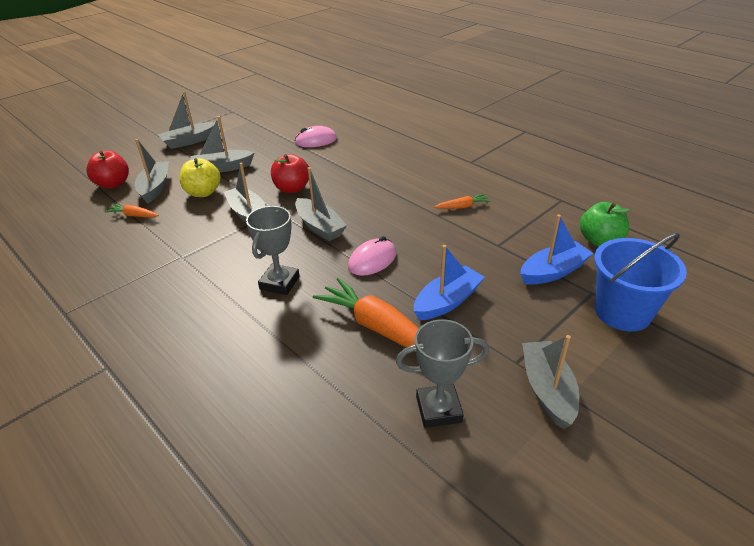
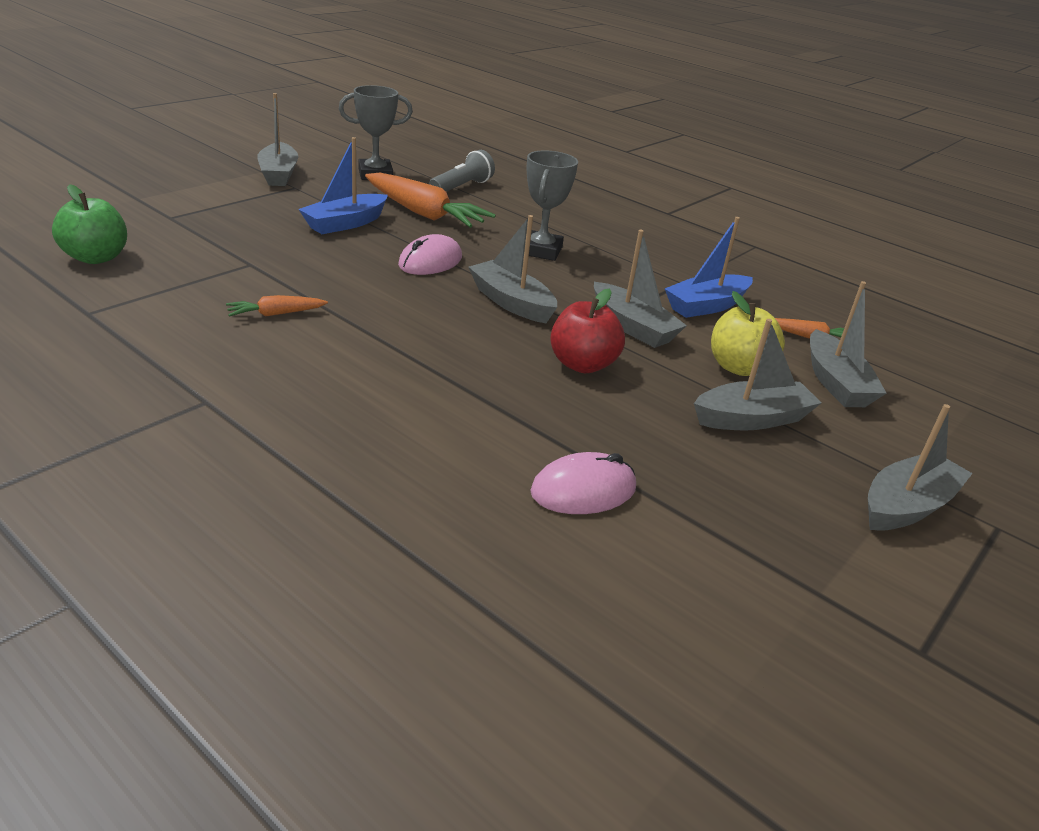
camera: 170 degrees right, 5 degrees down
(113, 184) = (922, 395): red apple -> none
(334, 392) = (461, 187): none -> grey flashlight
(553, 271) = (199, 235): blue boat -> blue boat (706, 306)
(622, 312) = (154, 203): blue bucket -> none

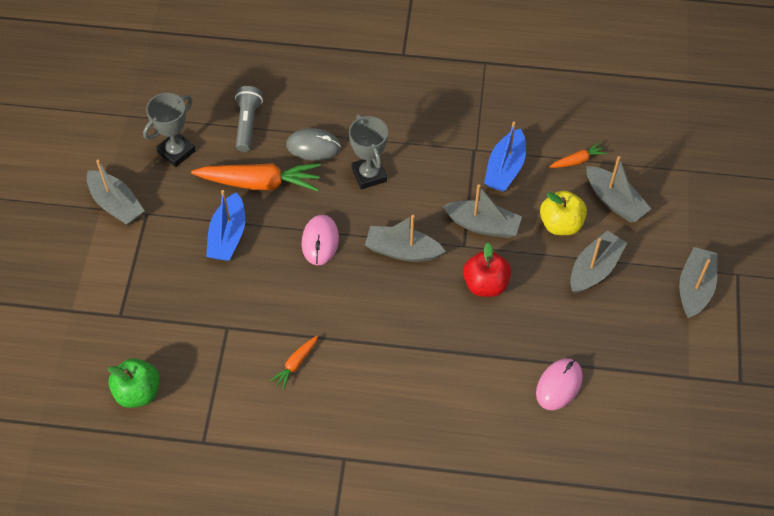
camera: 30 degrees left, 25 degrees up
(506, 218) = (313, 146): none -> grey mouse

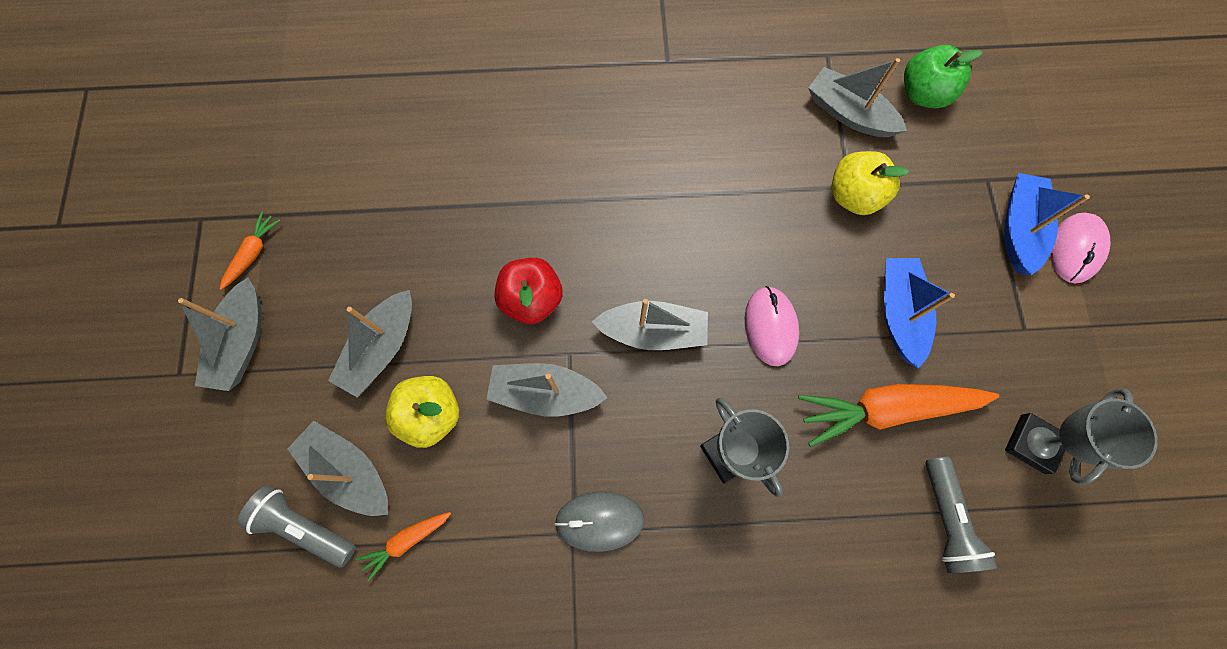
camera: 170 degrees right, 15 degrees up
(116, 204) = (1074, 336): grey boat -> grey boat (848, 113)
(228, 319) = (853, 196): none -> yellow apple
(295, 364) = (752, 154): orange carrot -> orange carrot (253, 253)
(313, 146) = (828, 492): grey mouse -> grey mouse (599, 521)
(505, 168) = (522, 503): blue boat -> blue boat (1018, 229)
(559, 385) = (428, 179): pink mouse -> pink mouse (1075, 249)
(641, 176) = (305, 526): none -> grey flashlight

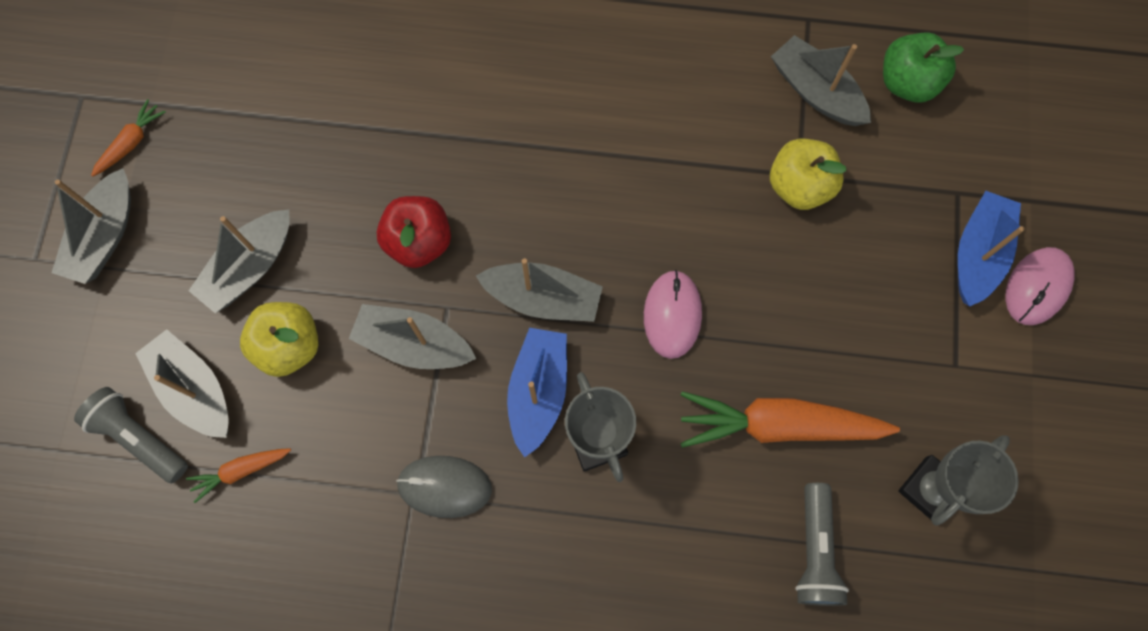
camera: 10 degrees right, 0 degrees up
(899, 313) = (818, 324): blue boat -> blue boat (538, 392)

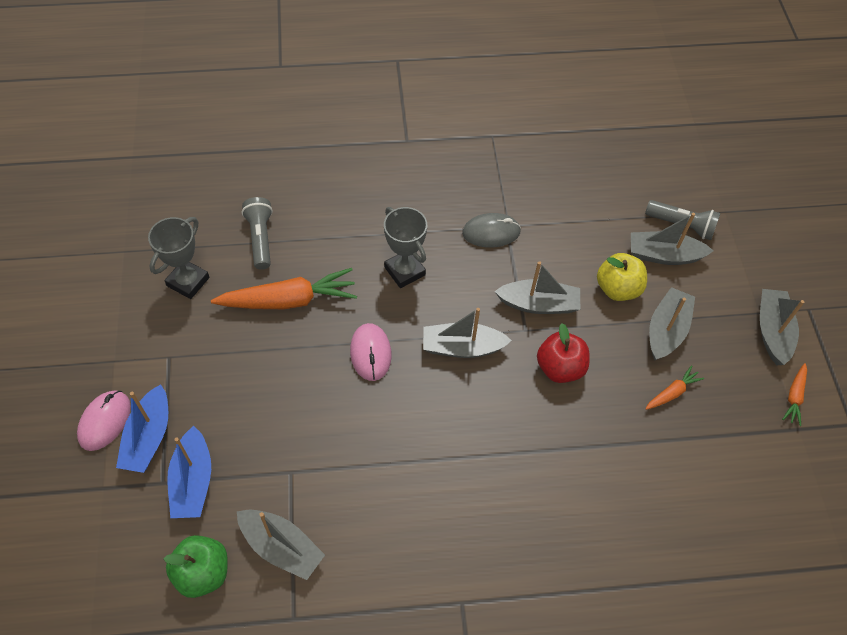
camera: 165 degrees right, 15 degrees down
(194, 389) = (664, 255): grey boat -> grey boat turned 150 degrees clockwise
(241, 471) = (614, 220): orange carrot -> orange carrot (672, 392)
(538, 392) = (449, 291): blue boat -> blue boat (193, 481)
(799, 186) = (289, 463): yellow apple -> none

